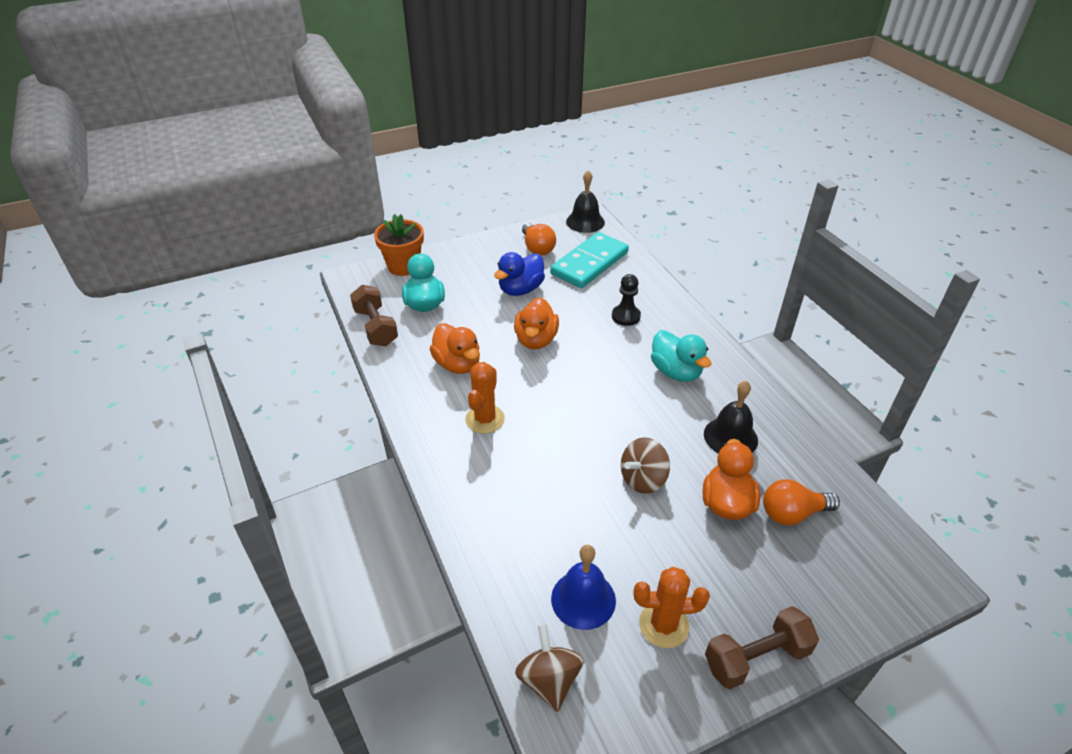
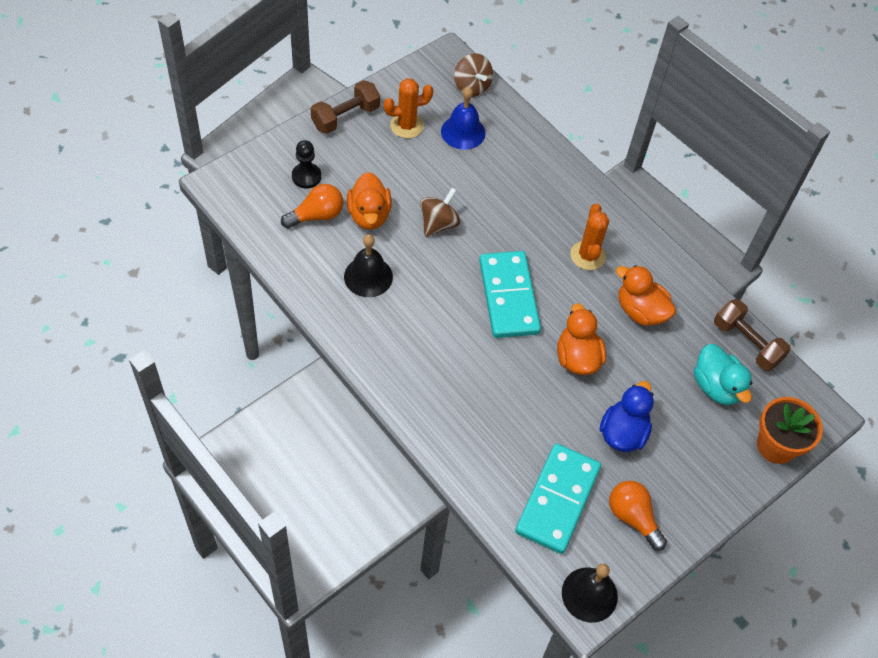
camera: 160 degrees right, 15 degrees up
(583, 395) = (509, 297): none -> turquoise domino
(626, 316) = (492, 412): black pawn -> black pawn (306, 176)
(676, 372) = (426, 342): turquoise duck -> none

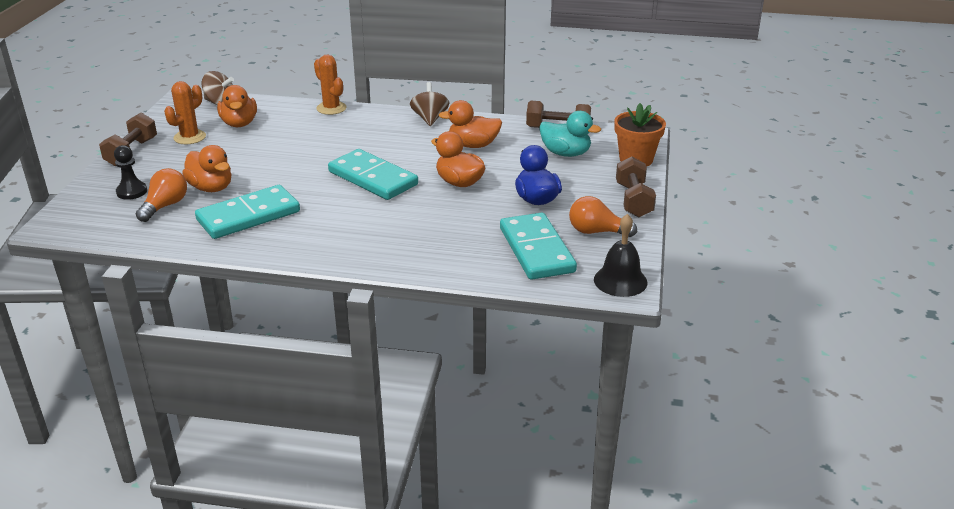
camera: 35 degrees left, 25 degrees down
(368, 276) = (248, 216): black bell -> turquoise domino
(438, 223) = (274, 169): brown spinning top -> brown spinning top (430, 119)
(463, 132) = (239, 123): blue bell -> orange duck
(587, 255) = (404, 138): orange cactus -> orange cactus (331, 108)
(711, 502) = (633, 200): none -> brown dumbbell

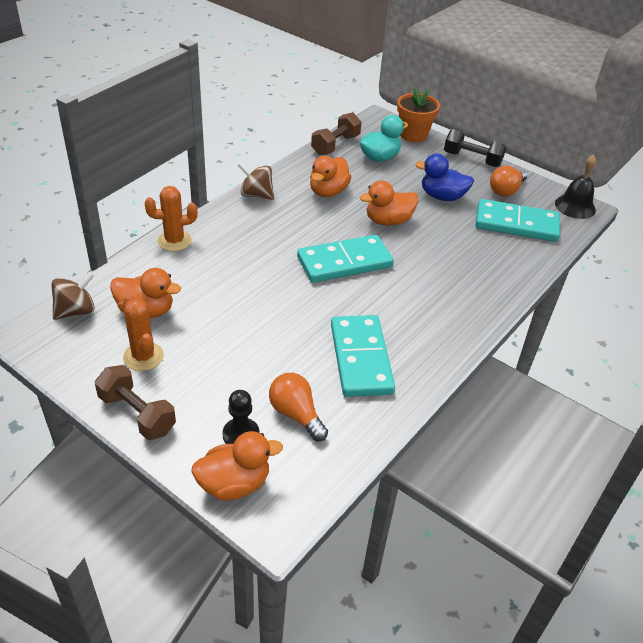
camera: 65 degrees left, 10 degrees up
(211, 188) = (281, 370): orange duck -> orange duck (234, 484)
(633, 200) = (472, 159): brown dumbbell -> black dumbbell

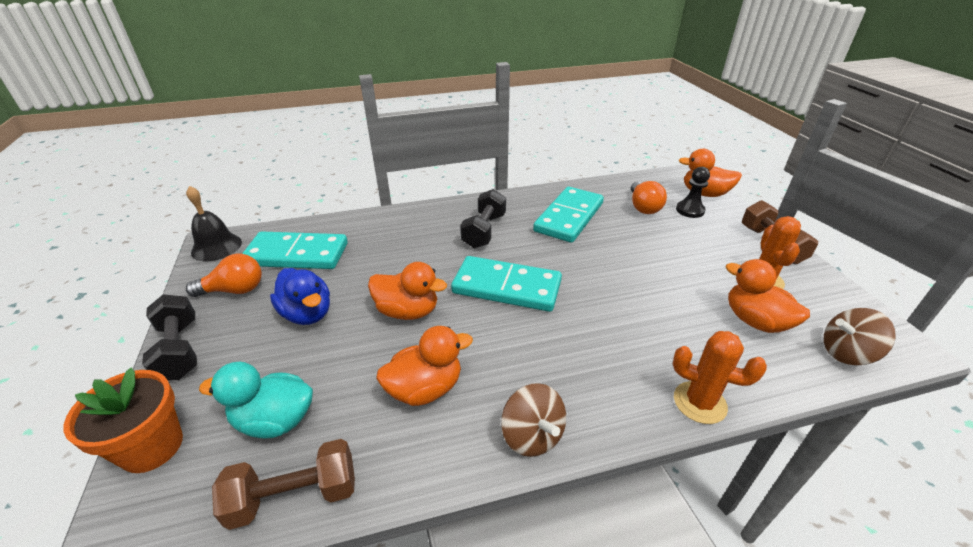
camera: 140 degrees left, 5 degrees down
(417, 305) = (484, 231): none -> black dumbbell
(516, 224) = (296, 254): turquoise domino -> turquoise domino turned 45 degrees counterclockwise

